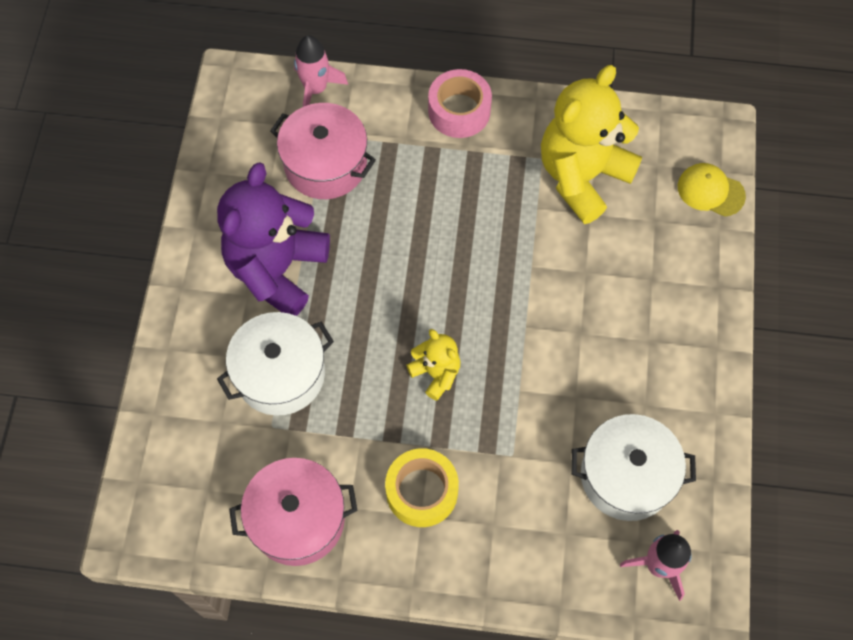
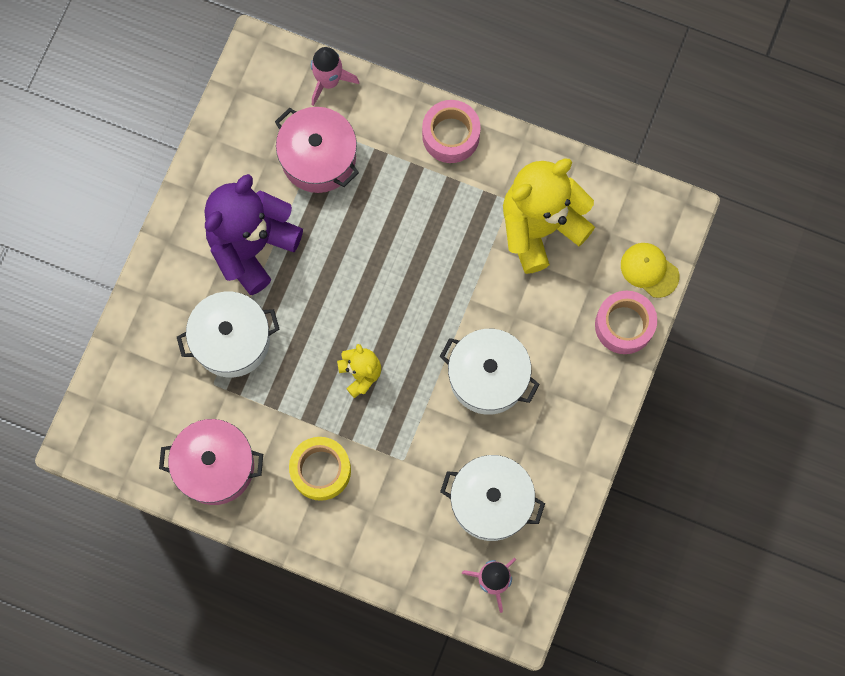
camera: 15 degrees right, 10 degrees up
(577, 341) = (488, 377): none -> white pot
(704, 252) = (624, 325): none -> pink tape

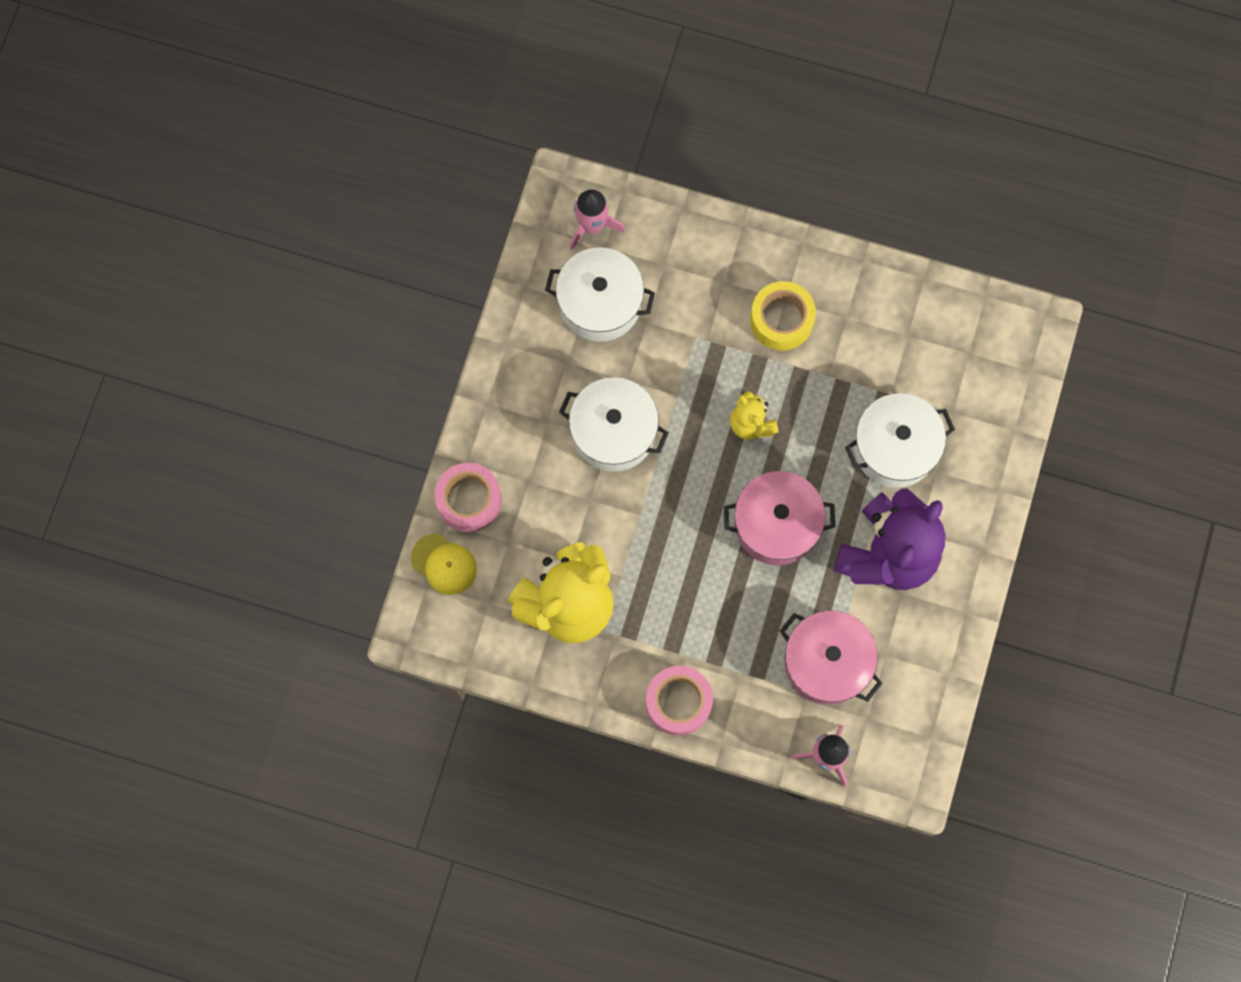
camera: 175 degrees right, 0 degrees up
(215, 466) = (892, 314): pink pot -> pink pot (776, 524)

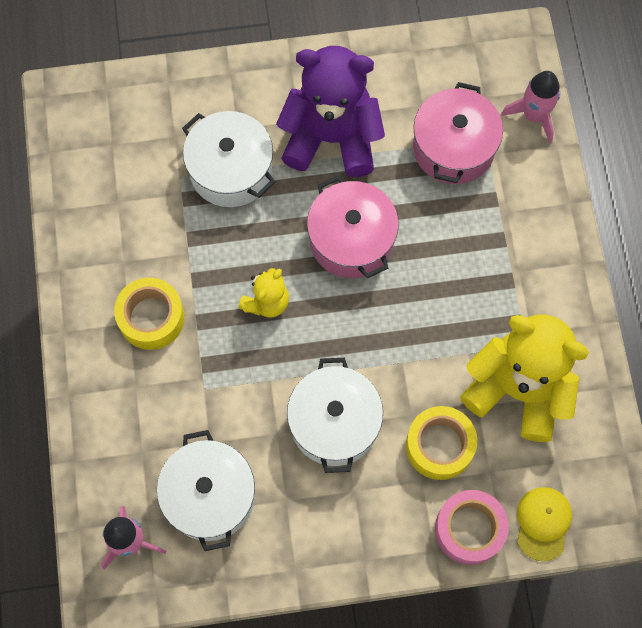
camera: 115 degrees left, 5 degrees down
(551, 510) = (439, 446): none -> yellow tape
(678, 702) = (555, 253): pink tape -> none

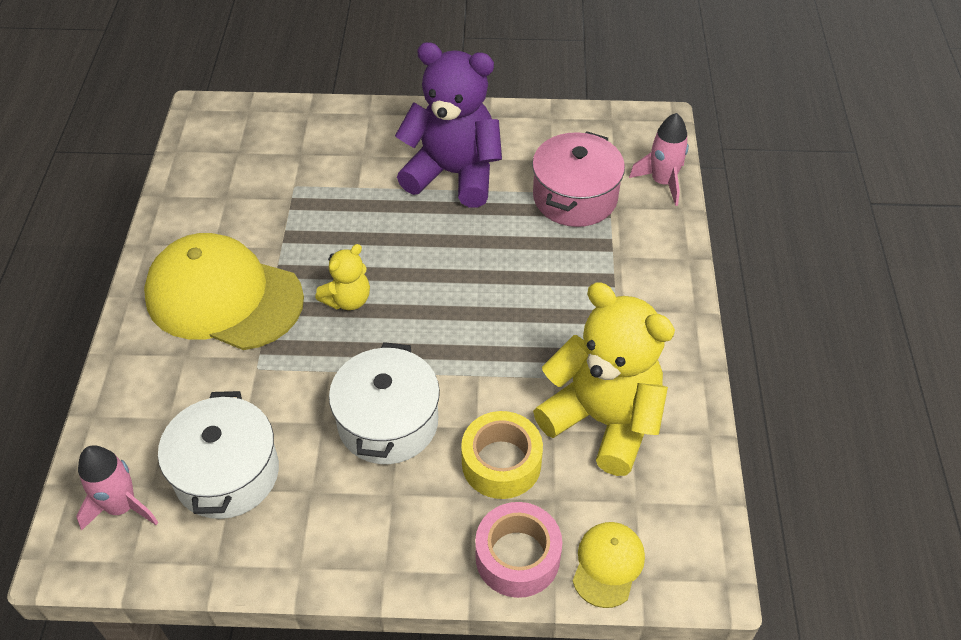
camera: 10 degrees right, 20 degrees down
(151, 318) = (224, 297): yellow tape -> yellow cap
(231, 170) = (346, 186): white pot -> none
(351, 240) = (451, 259): pink pot -> none

